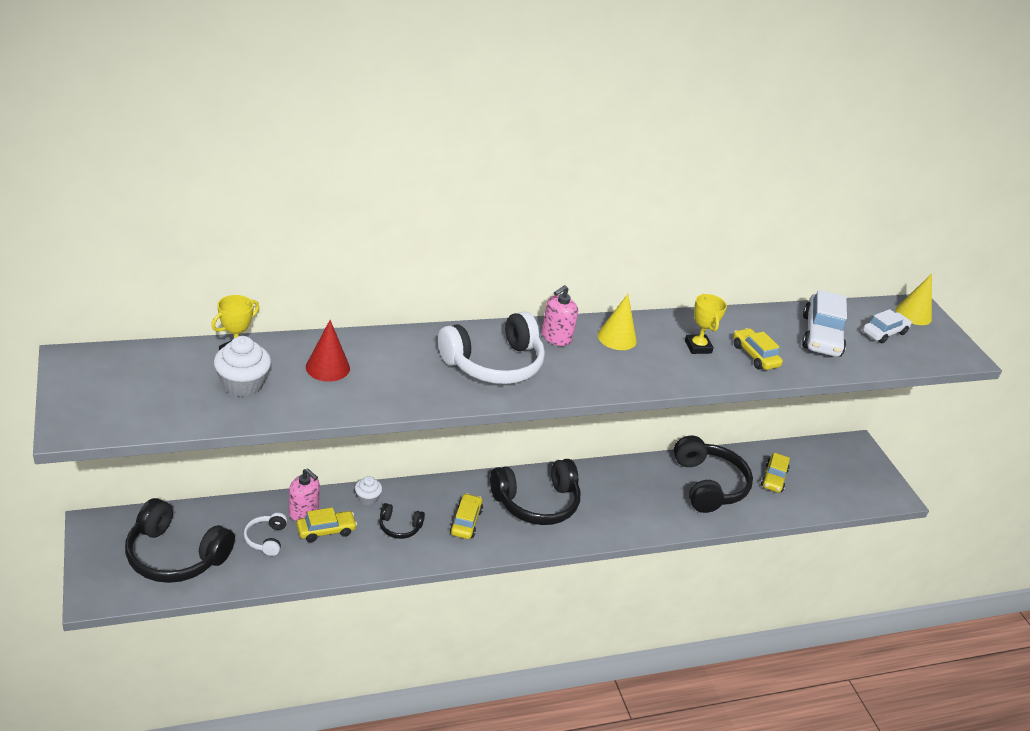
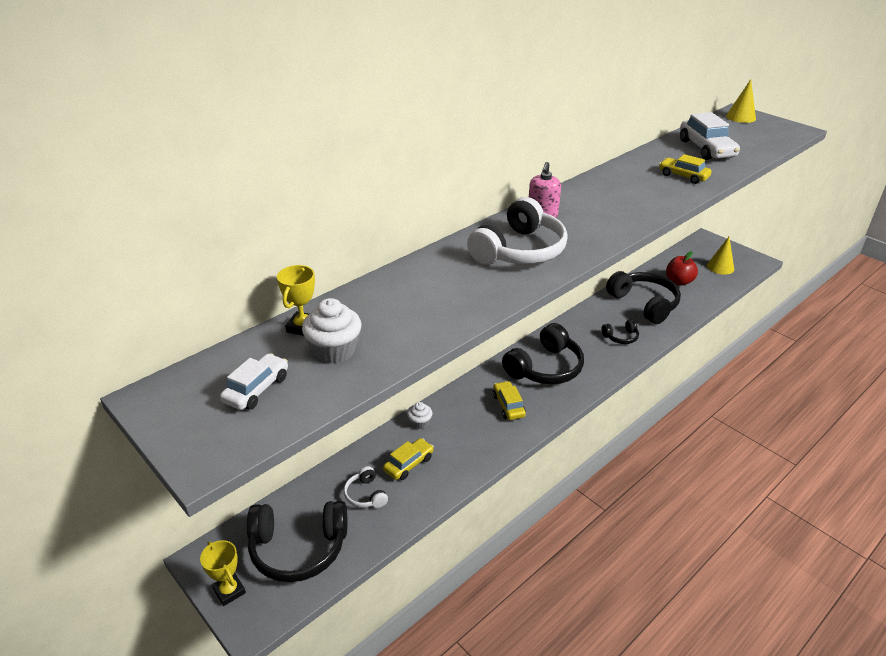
camera: 20 degrees left, 0 degrees up
(303, 511) = (378, 457): pink soap dispenser -> none
(327, 367) = (393, 306): red cone -> none
(399, 527) = (463, 433): black headphones -> black headphones (621, 337)
(617, 338) = (583, 199): yellow cone -> yellow cone (720, 267)
(698, 347) = (642, 184): yellow trophy -> yellow trophy (229, 591)
(773, 478) = (679, 281): yellow car -> red apple
(884, 333) = (739, 134): white car -> white car (257, 389)

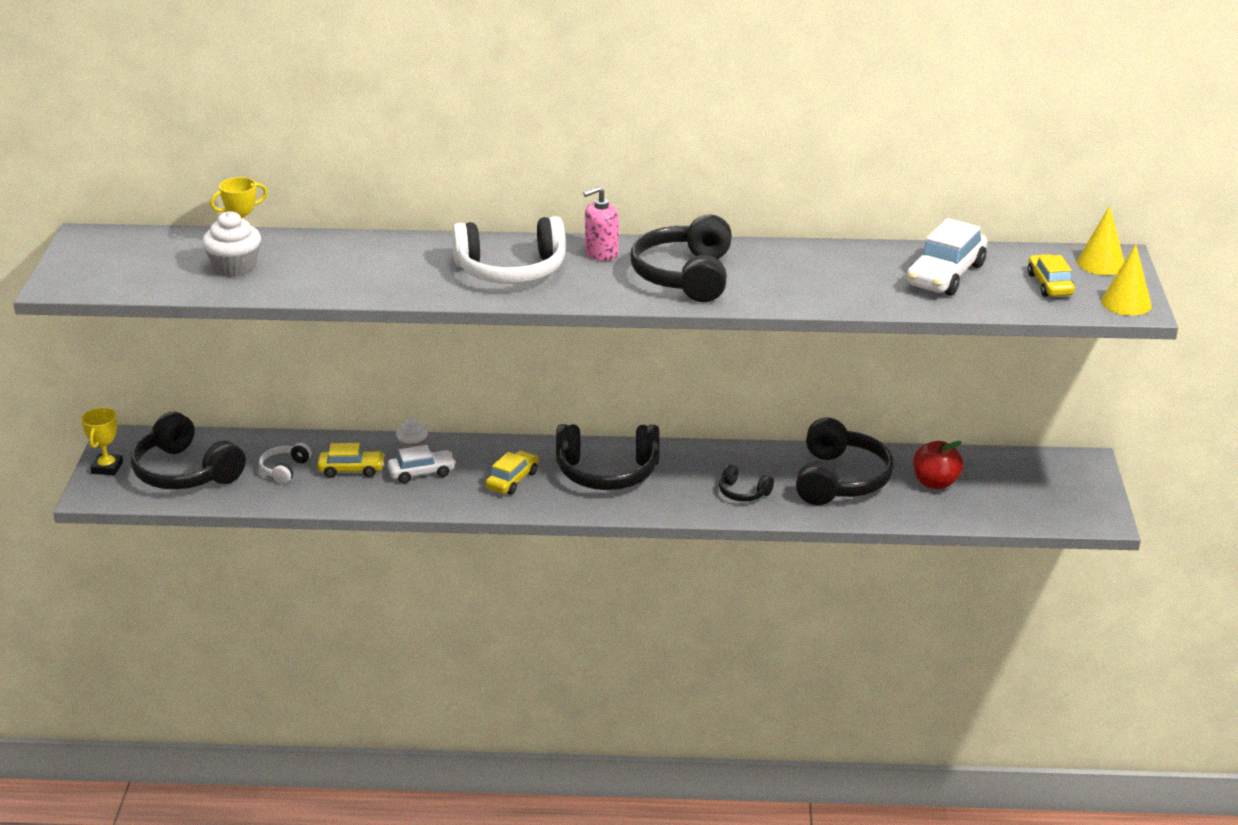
camera: 45 degrees right, 5 degrees down
(257, 389) = (148, 264): white car -> white car (421, 473)
(610, 206) = (685, 276): none -> black headphones
(683, 176) = (837, 287): yellow car -> yellow car (1049, 284)
(720, 267) = (1030, 498): yellow cone -> yellow cone (1126, 303)

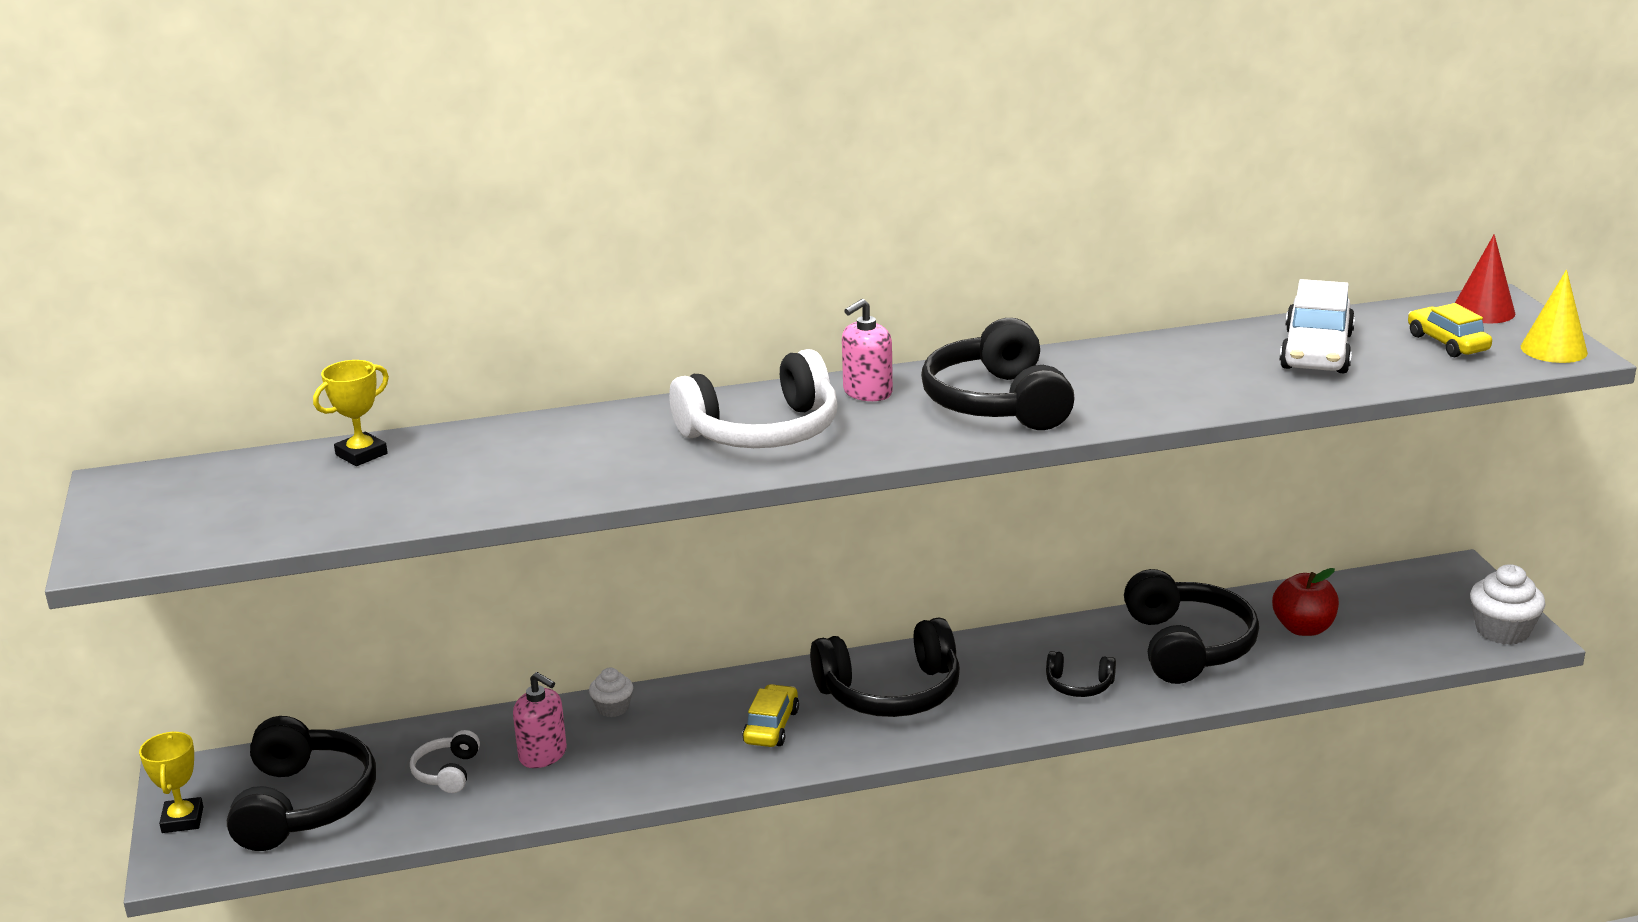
camera: 15 degrees left, 5 degrees down
(185, 472) = (304, 804): black headphones -> black headphones turned 120 degrees counterclockwise
(235, 267) = (366, 488): white cupcake -> white cupcake (1502, 631)
(351, 470) = (543, 755): yellow car -> pink soap dispenser
(421, 473) = (643, 740): white car -> none
(1101, 263) = (1483, 311): yellow cone -> red cone

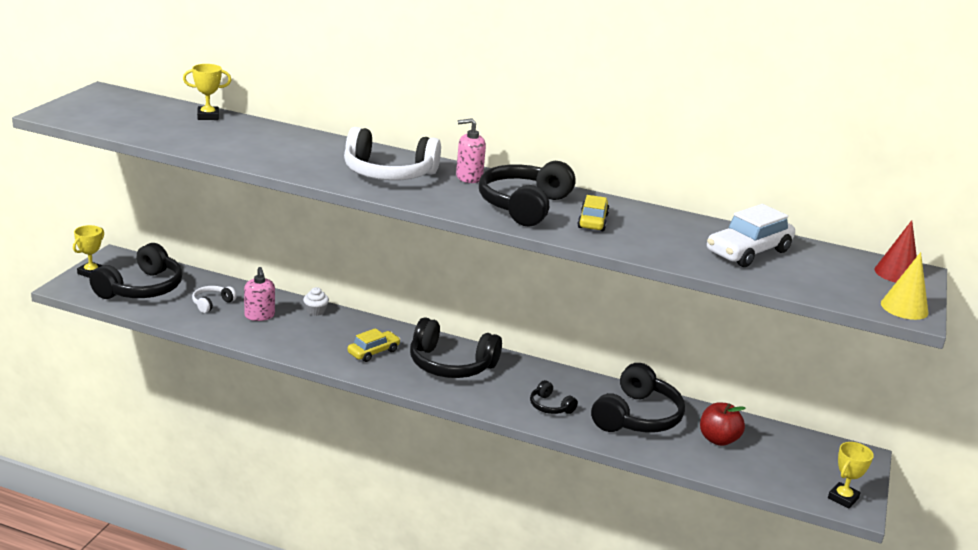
camera: 30 degrees right, 0 degrees up
(1447, 343) = (839, 278): yellow car -> yellow car (592, 221)
(1502, 631) = (843, 498): white cupcake -> yellow trophy

